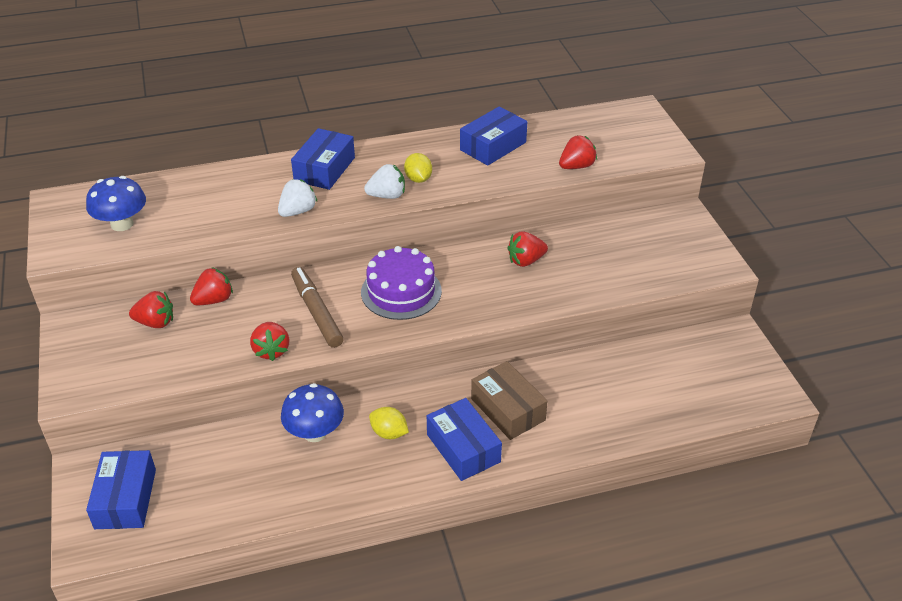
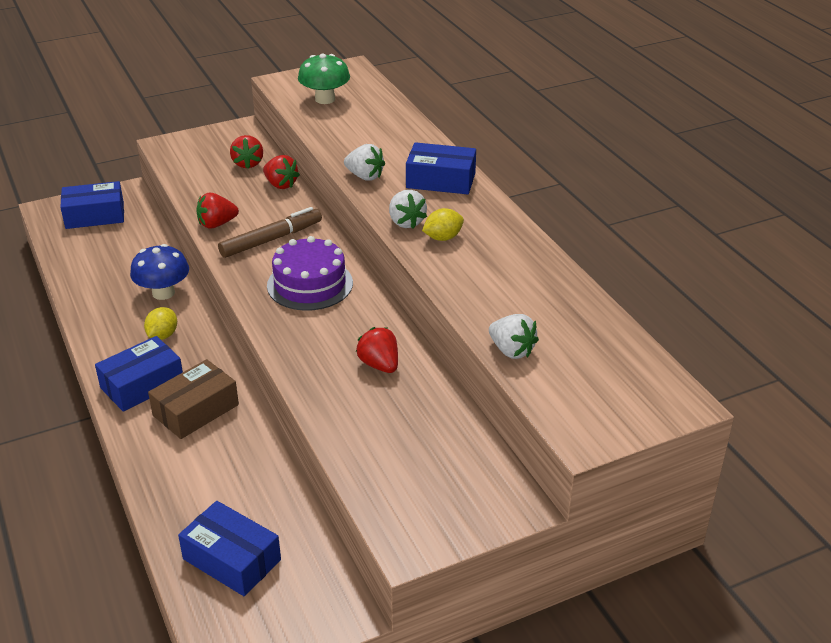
camera: 80 degrees right, 5 degrees down
(122, 224) = (325, 99): blue mushroom -> green mushroom
(493, 146) = (529, 282): blue box -> blue box (232, 559)
(576, 166) = (511, 350): red strawberry -> white strawberry

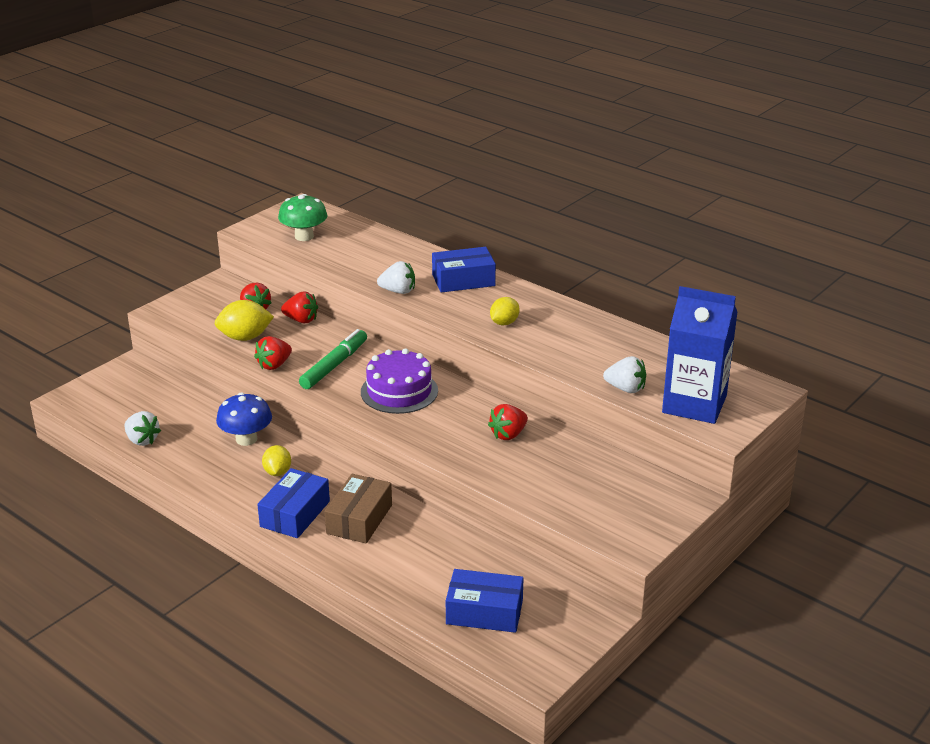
camera: 25 degrees left, 5 degrees down
(95, 215) = (119, 393): blue box -> none
(215, 189) = (245, 337): none -> yellow lemon
(271, 239) = (334, 365): brown marker -> green marker
(379, 365) = (508, 434): red strawberry -> red strawberry turned 75 degrees counterclockwise
(406, 222) = (464, 318): white strawberry -> white strawberry (142, 440)
(576, 393) = (694, 404): none -> blue carton

